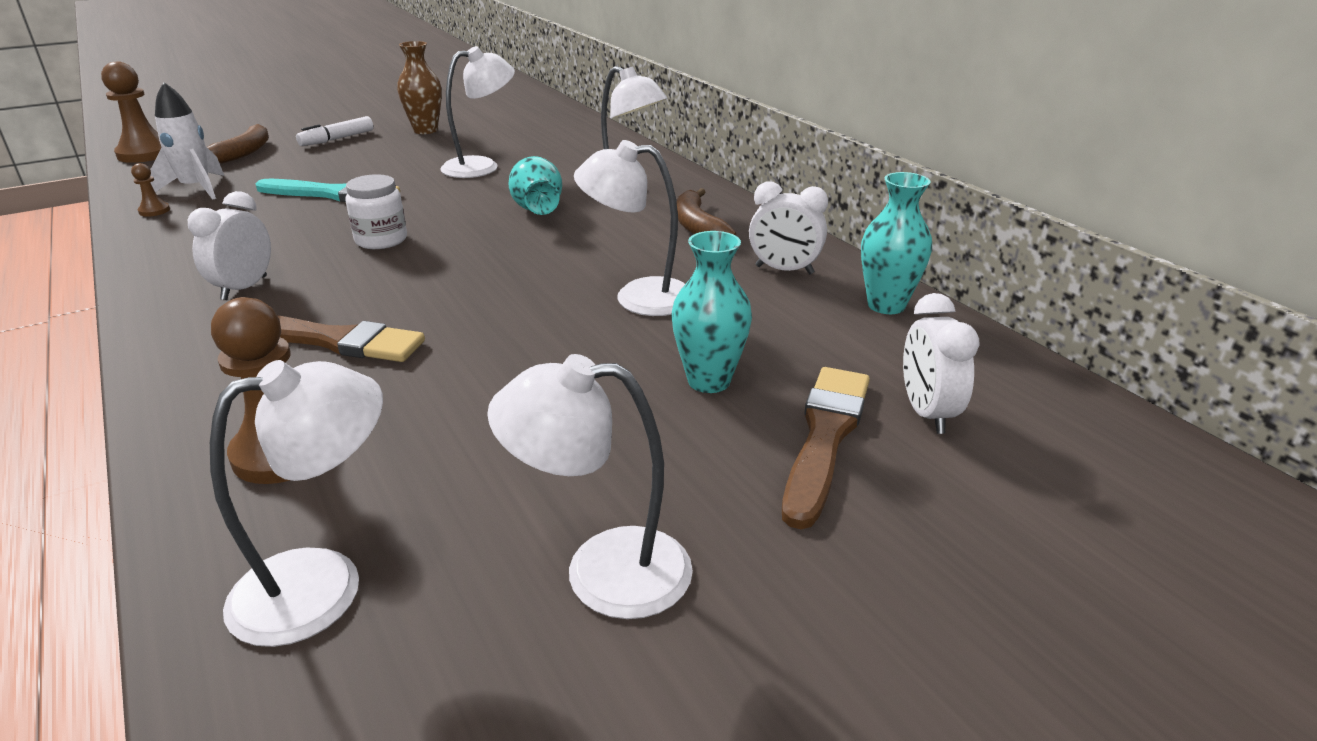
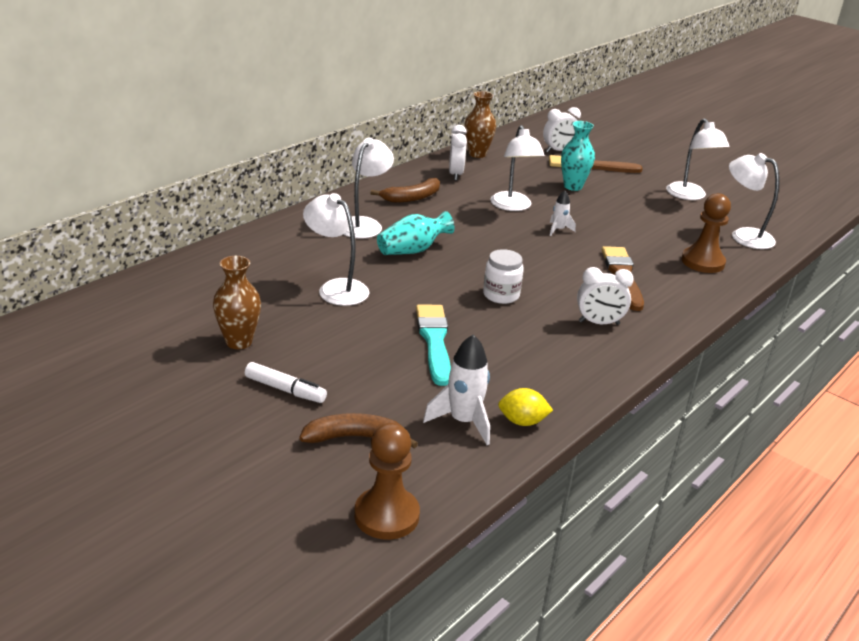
camera: 110 degrees left, 0 degrees up
(154, 211) = (522, 421): brown pawn -> yellow lemon
(528, 320) = (558, 230): none -> white rocket
(886, 305) = (477, 154): turquoise vase -> brown vase

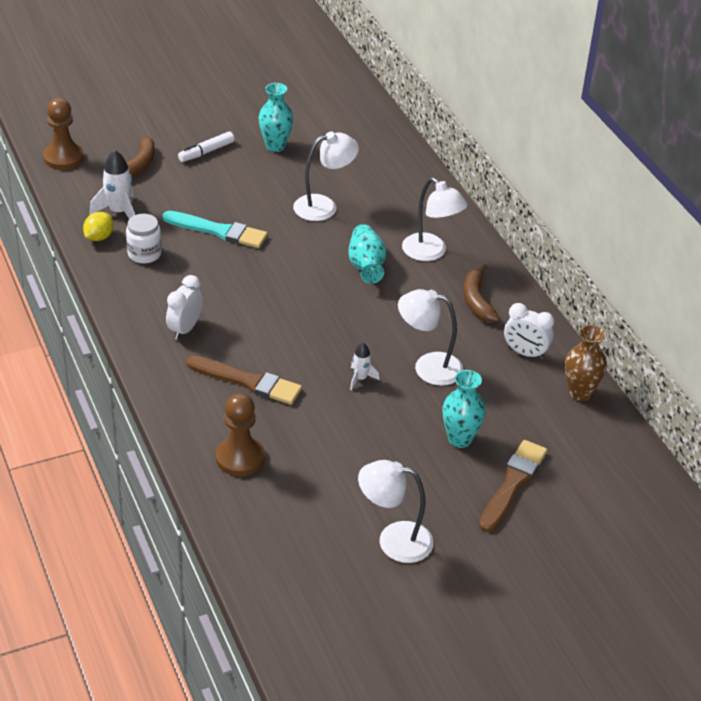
camera: 115 degrees right, 10 degrees up
(239, 342) = (275, 146): brown vase -> turquoise vase
(501, 295) = (261, 290): white jar -> white jar (144, 254)
(558, 151) = (571, 475): white clock -> none
(744, 236) = (274, 530): white lamp -> none

